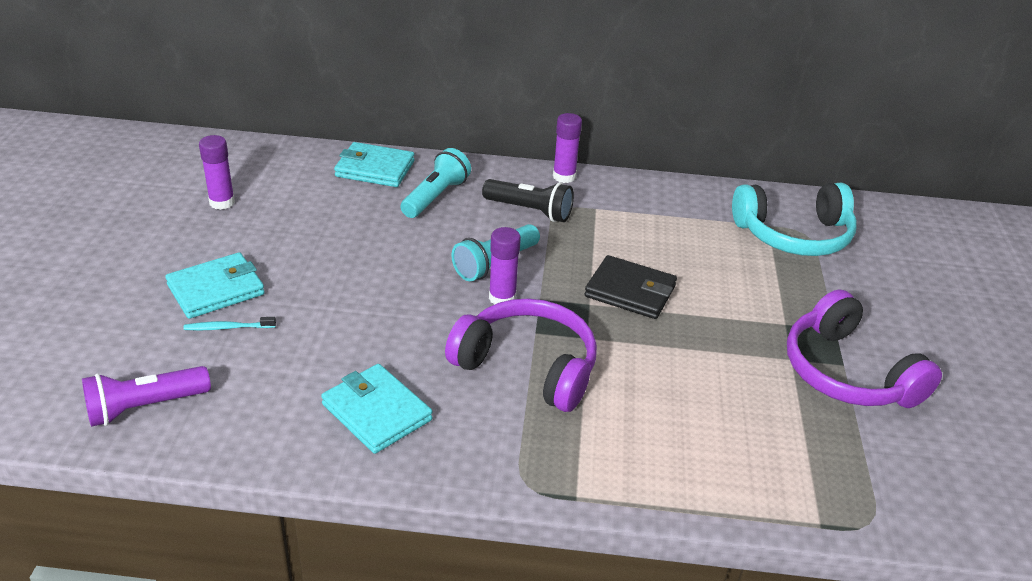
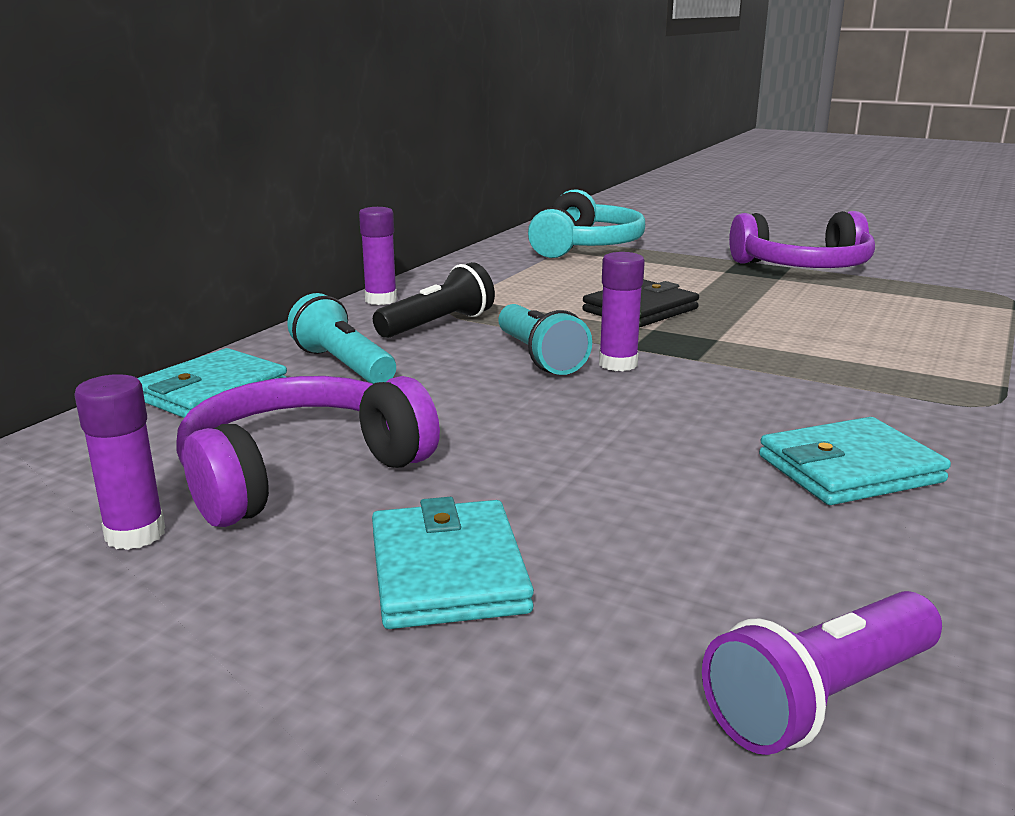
camera: 65 degrees left, 15 degrees down
(145, 407) = (821, 699): purple flashlight -> purple flashlight turned 60 degrees clockwise
(227, 327) = (583, 571): turquoise toothbrush -> none
(527, 366) = (765, 372): purple headphones -> purple headphones (300, 472)

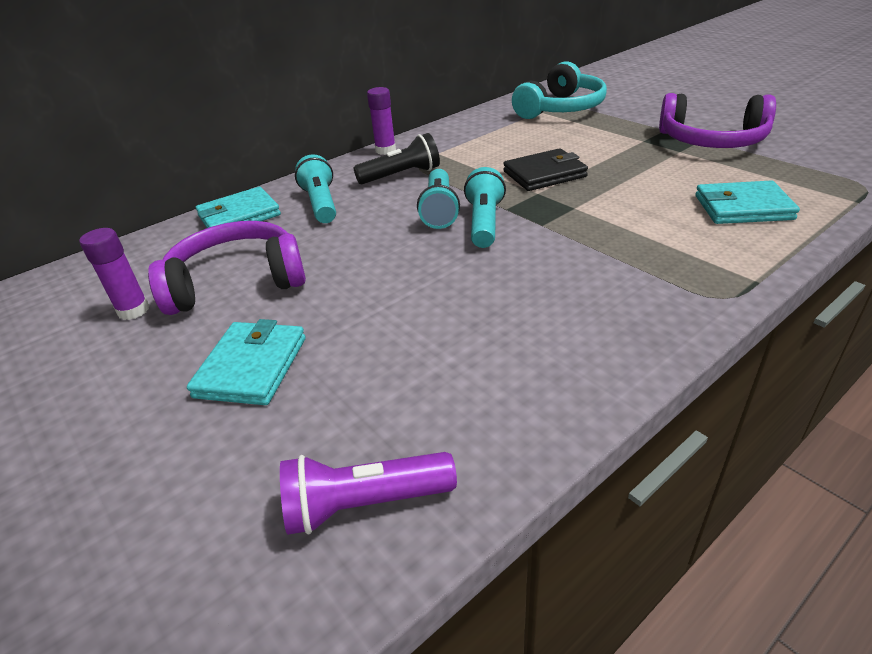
camera: 25 degrees right, 15 degrees up
(618, 364) = (484, 223): purple glue stick -> turquoise flashlight
(849, 469) = (554, 338): turquoise wallet -> turquoise wallet (743, 207)

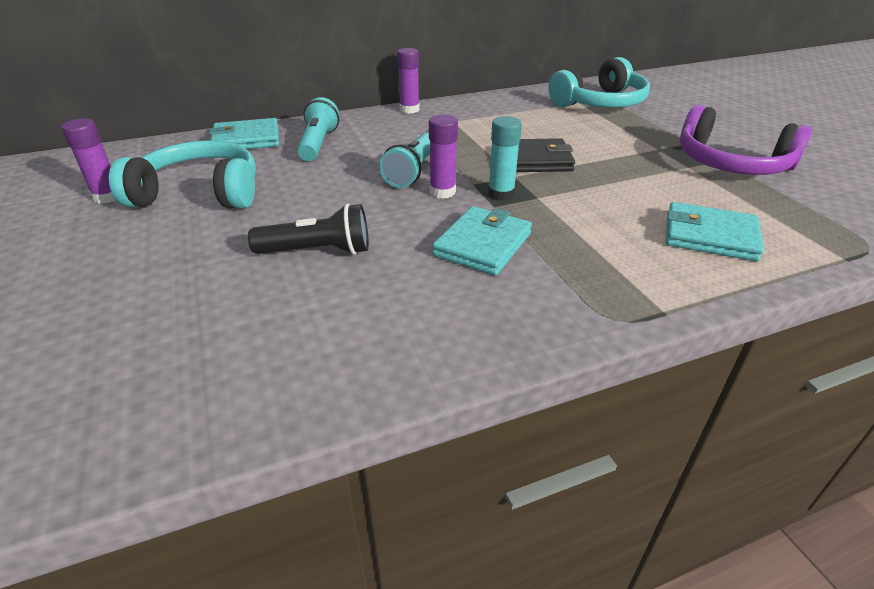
camera: 15 degrees right, 0 degrees up
(237, 282) = (200, 193): purple headphones -> turquoise headphones
(251, 367) = (153, 266): turquoise wallet -> turquoise wallet (482, 244)
(364, 504) = (141, 408): purple flashlight -> none
(401, 175) = (405, 134): black flashlight -> black flashlight (318, 251)
(484, 223) = (442, 192): turquoise flashlight -> purple glue stick
(540, 212) = (501, 194): none -> turquoise glue stick

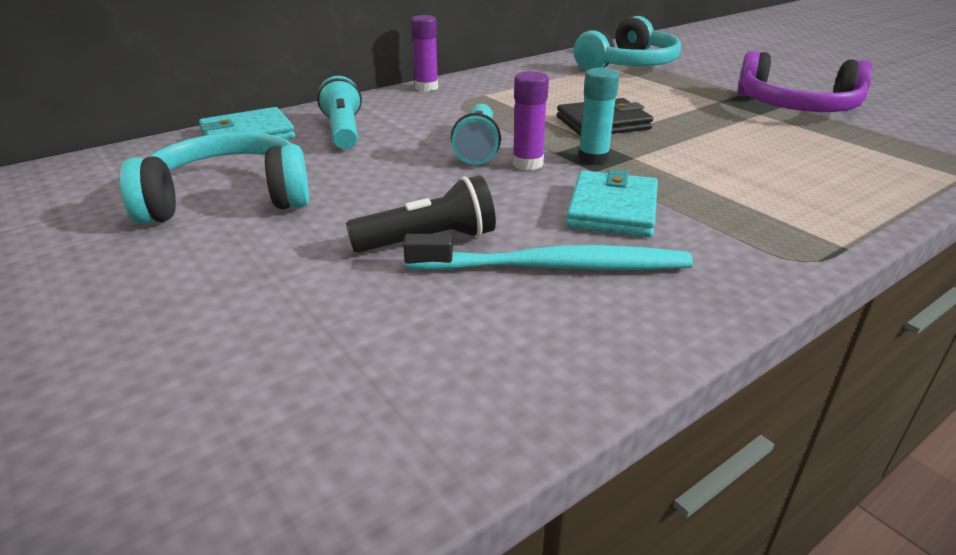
camera: 15 degrees left, 5 degrees down
(108, 197) = (100, 217): purple glue stick -> none
(399, 290) = (555, 267): none -> turquoise toothbrush
(710, 236) = (830, 172): turquoise wallet -> none

